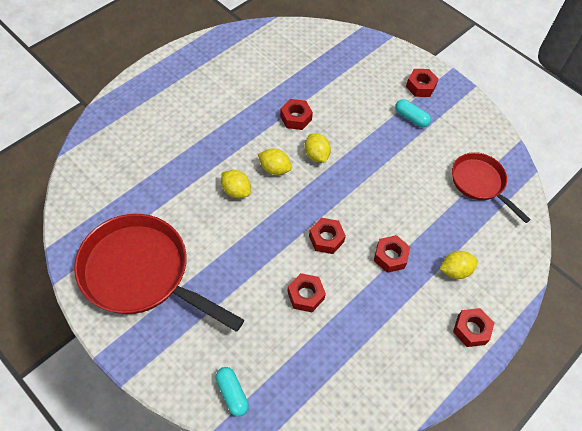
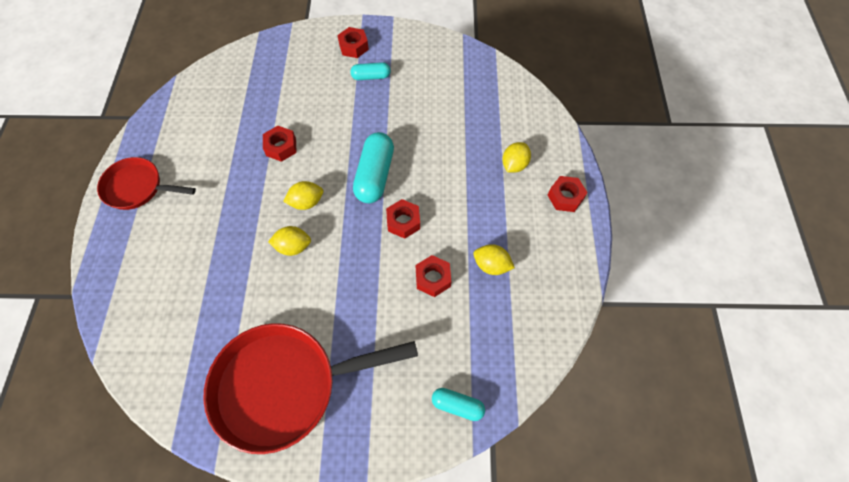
camera: 40 degrees left, 5 degrees up
(316, 155) = (329, 163): yellow lemon -> yellow lemon (491, 265)
(340, 190) = (375, 175): none -> turquoise capsule
(390, 257) = (462, 194): red nut -> none
(480, 183) = (467, 87): red pan -> red pan (137, 188)

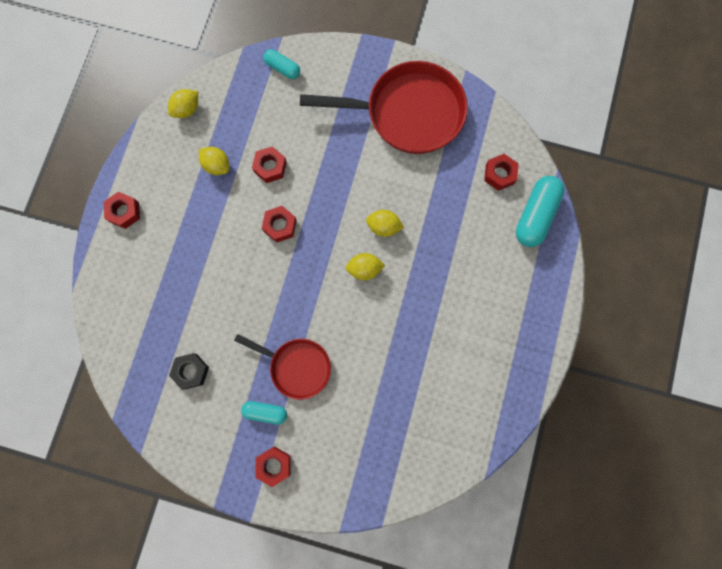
camera: 165 degrees left, 15 degrees up
(137, 188) = (525, 328): red pan -> red pan (296, 367)
(281, 147) = (379, 340): red nut -> red nut (499, 174)
(375, 175) = (293, 282): turquoise capsule -> turquoise capsule (535, 215)
(444, 89) = (191, 371): none -> black nut
(514, 165) = (156, 258): yellow lemon -> yellow lemon (187, 109)

